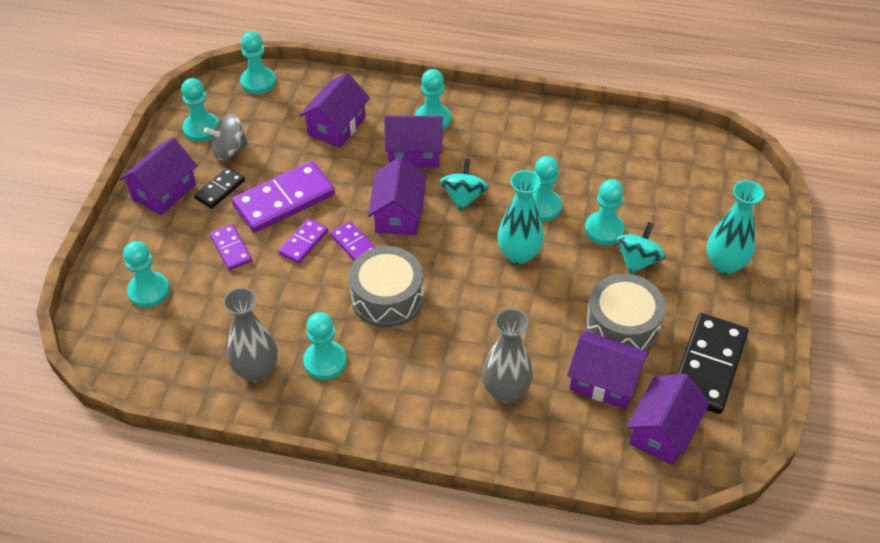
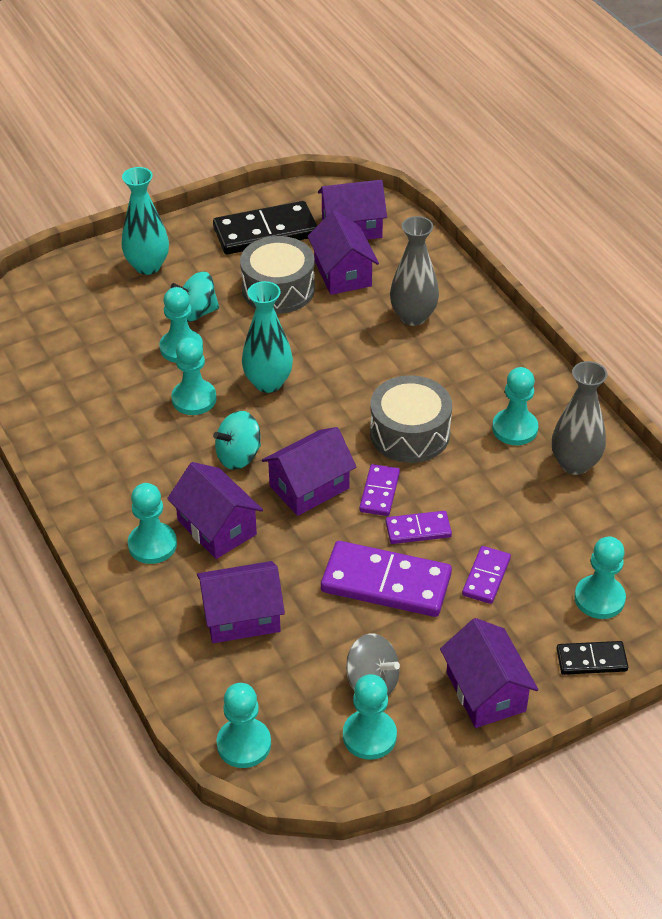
camera: 130 degrees left, 5 degrees down
(164, 191) = (485, 691): purple house -> purple house turned 75 degrees clockwise
(220, 189) = (430, 645): black domino -> black domino (591, 660)

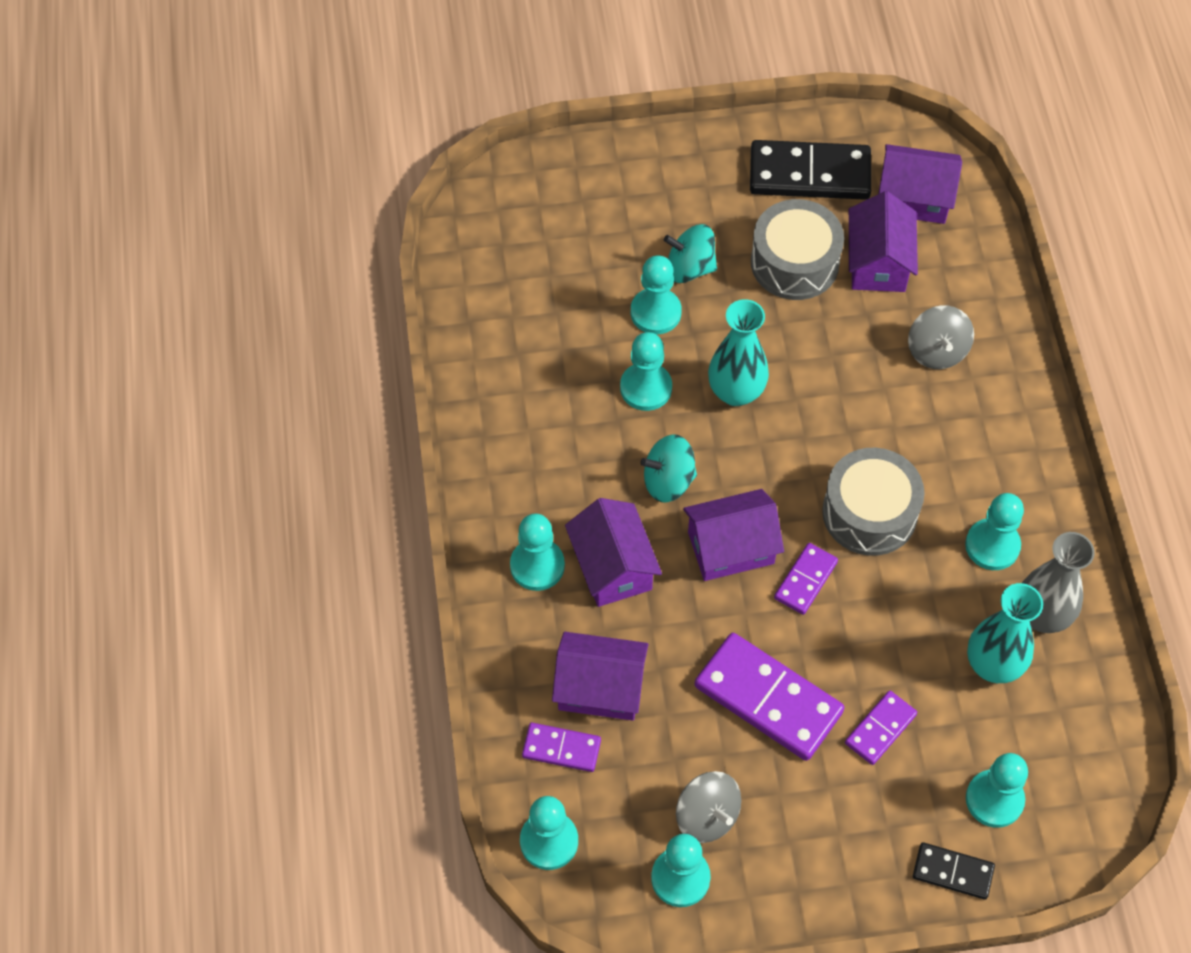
camera: 20 degrees right, 15 degrees up
(147, 266) = (657, 183): turquoise vase -> turquoise vase (993, 665)
(413, 316) = (937, 351): grey vase -> grey spinning top
(418, 529) = (829, 643): purple domino -> purple domino (561, 748)
(485, 691) = (822, 869): purple house -> none

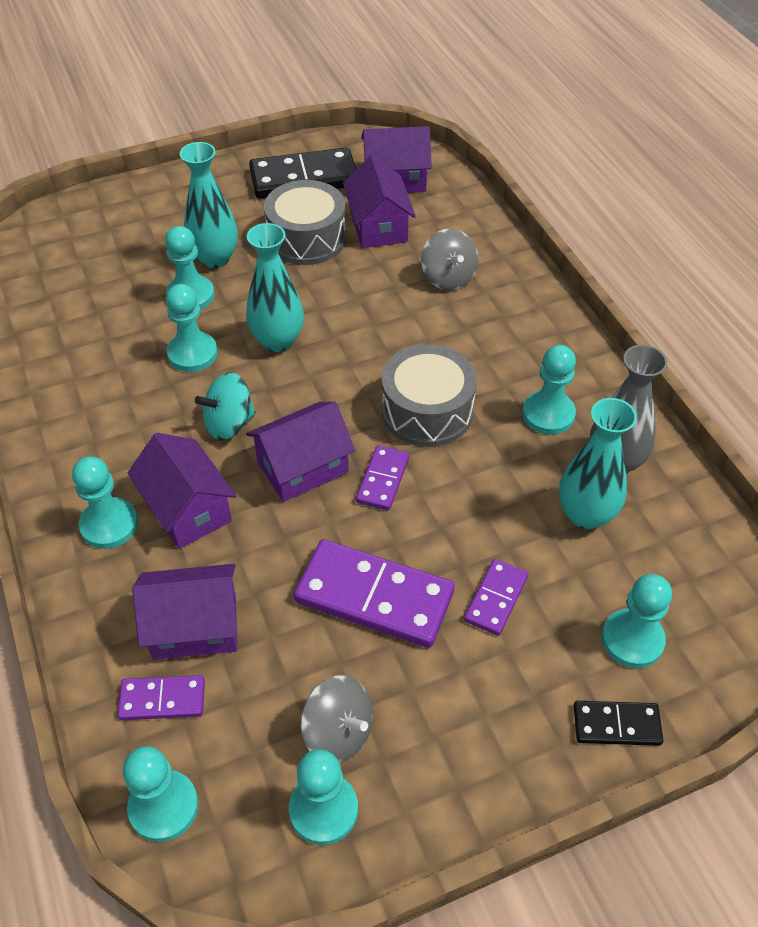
camera: 15 degrees left, 10 degrees down
(689, 268) = (215, 258): turquoise spinning top -> turquoise vase

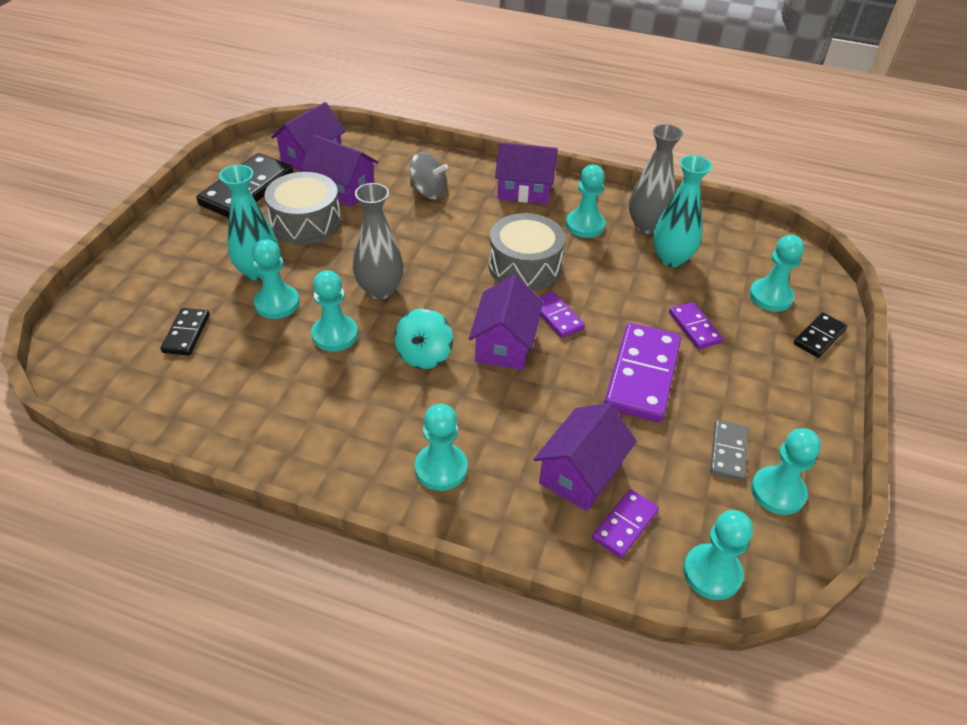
camera: 50 degrees left, 5 degrees down
(103, 275) = (186, 334): none -> black domino
(187, 509) = (475, 419): purple house -> purple house (524, 190)
(277, 341) = (380, 290): turquoise vase -> grey vase
(338, 732) = (728, 452): grey spinning top -> grey domino
(374, 597) = (642, 375): purple domino -> purple domino turned 45 degrees counterclockwise

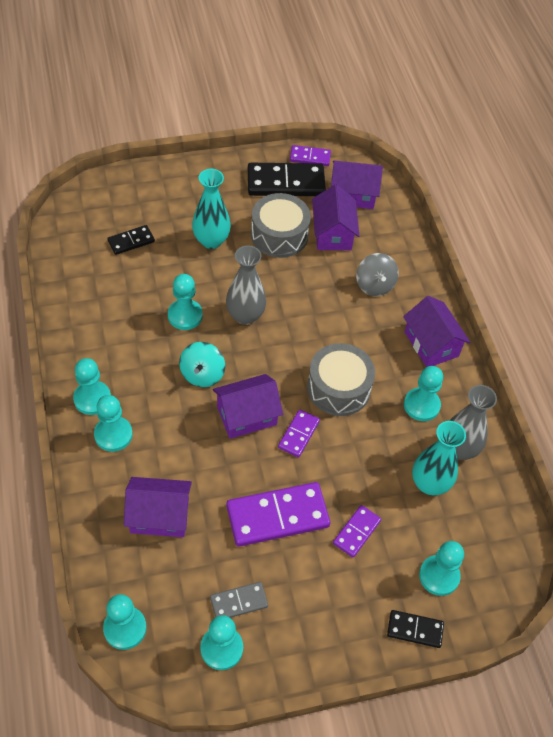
camera: 55 degrees right, 10 degrees up
(277, 303) = (190, 268): turquoise pawn -> turquoise pawn (92, 399)
(424, 355) = (202, 374): turquoise spinning top -> turquoise spinning top turned 60 degrees counterclockwise
(625, 525) = (133, 560): purple domino -> purple domino (310, 157)

